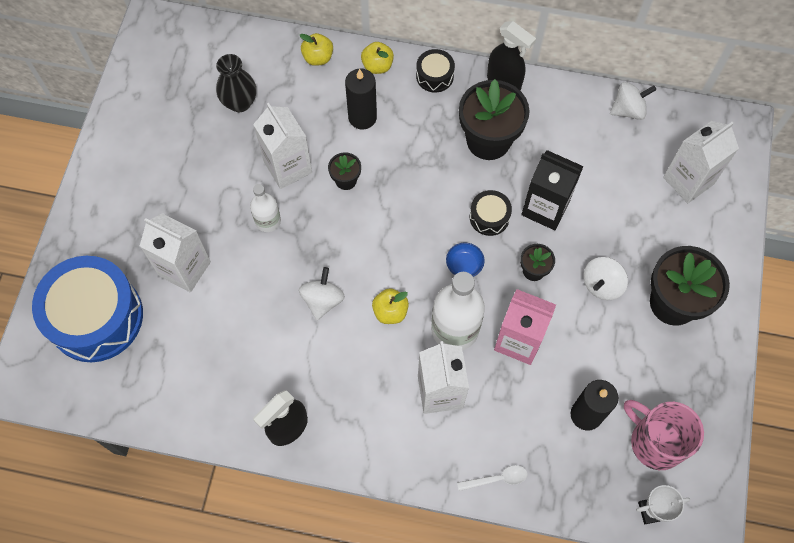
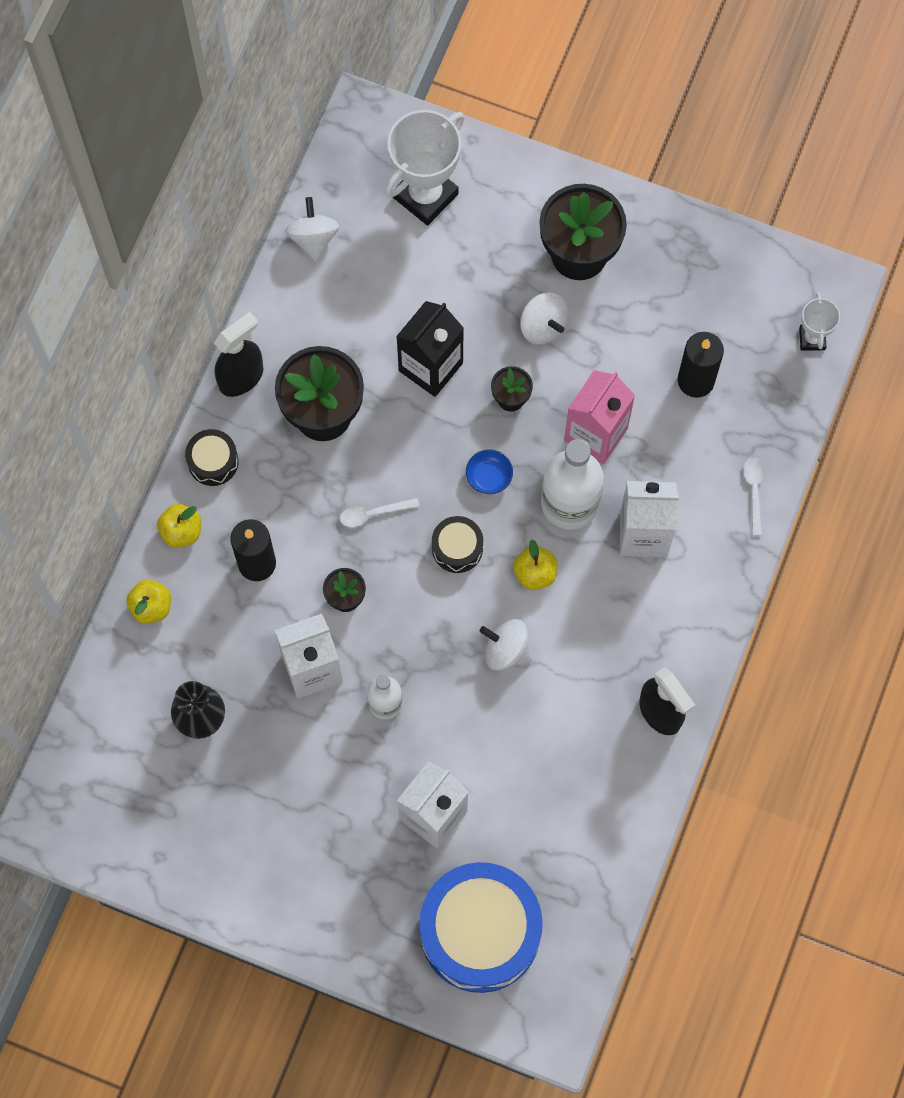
camera: 80 degrees left, 5 degrees up
(416, 188) = (373, 513): none -> white spoon
(489, 217) = (430, 434): black drum -> black drum (457, 548)
(655, 442) = (737, 316): pink mug -> none
(688, 180) = (425, 195): white carton -> white trophy

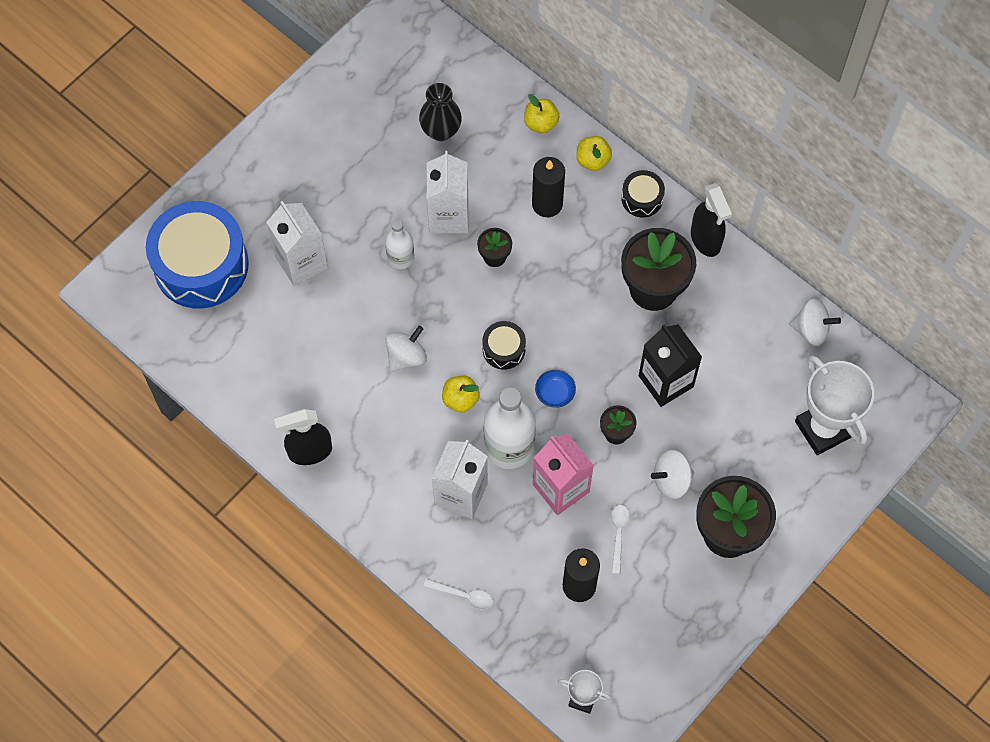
camera: 110 degrees right, 5 degrees down
(373, 513) = (556, 298): white spoon -> white spoon (618, 535)

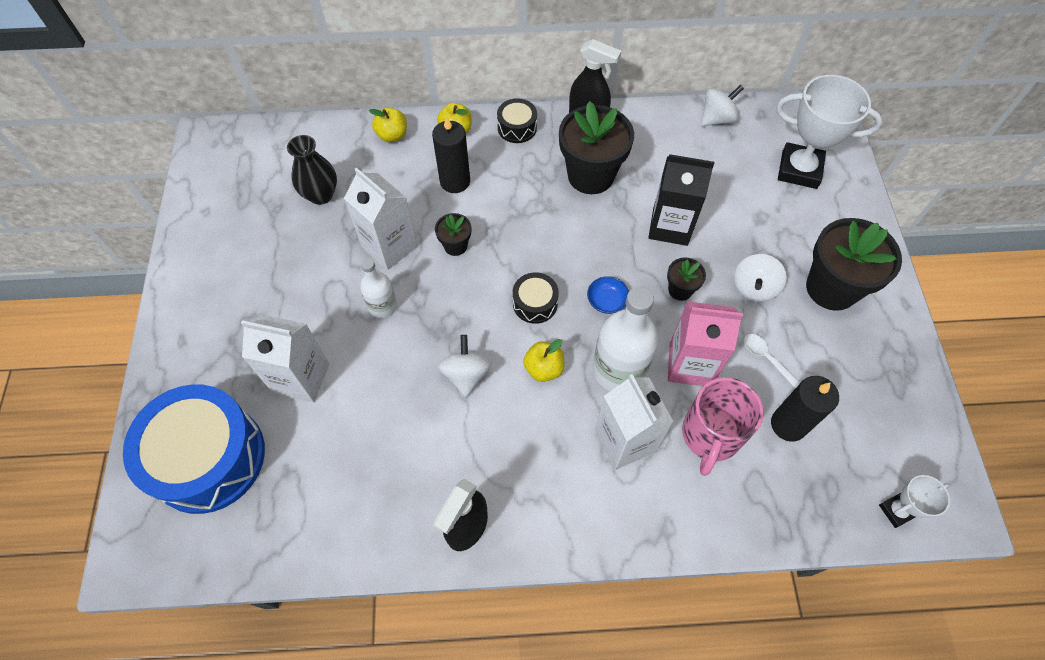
camera: 45 degrees left, 5 degrees down
(463, 595) = (719, 521): white spoon -> none
(519, 543) = (710, 435): none -> pink mug

